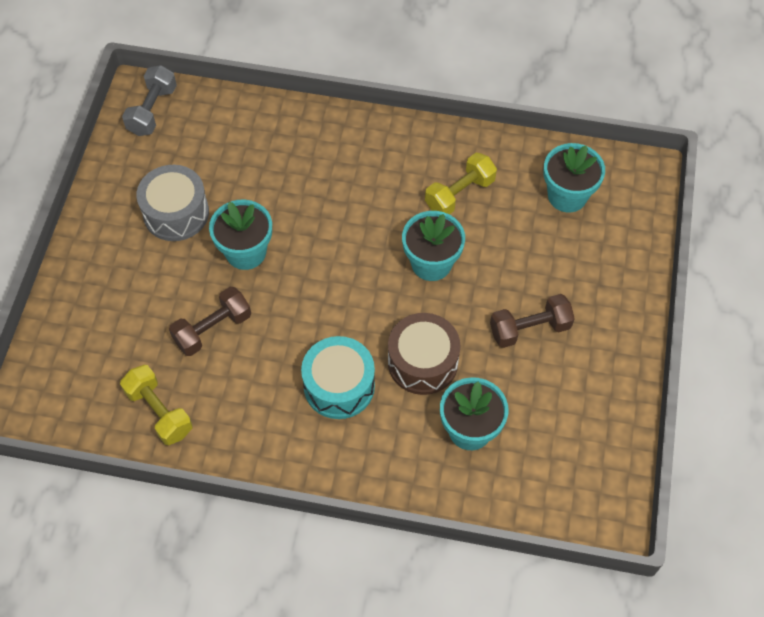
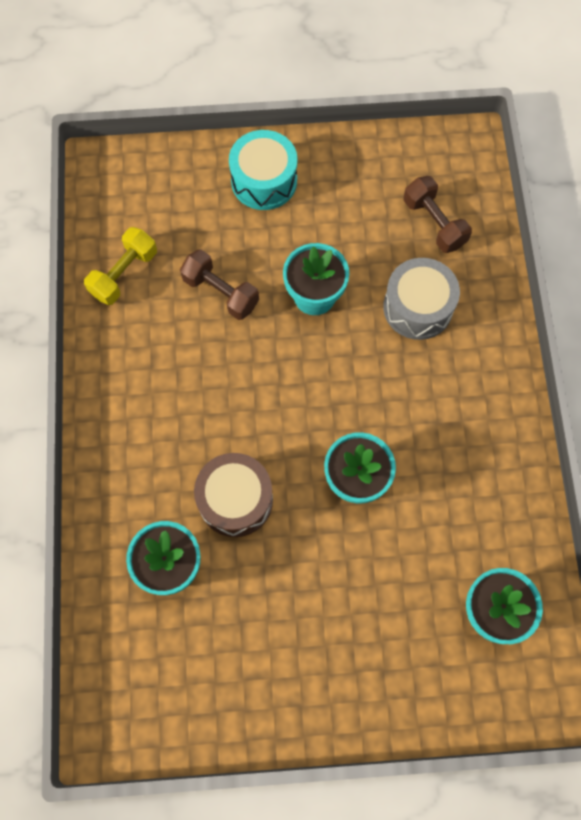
camera: 75 degrees right, 10 degrees up
(152, 110) = (453, 160): grey dumbbell -> none
(176, 213) = (340, 220): grey drum -> grey drum (418, 307)
(339, 386) = (189, 425): turquoise drum -> turquoise drum (264, 181)
(459, 194) = (453, 489): yellow dumbbell -> none
(529, 329) = (304, 603): brown dumbbell -> brown dumbbell (434, 223)

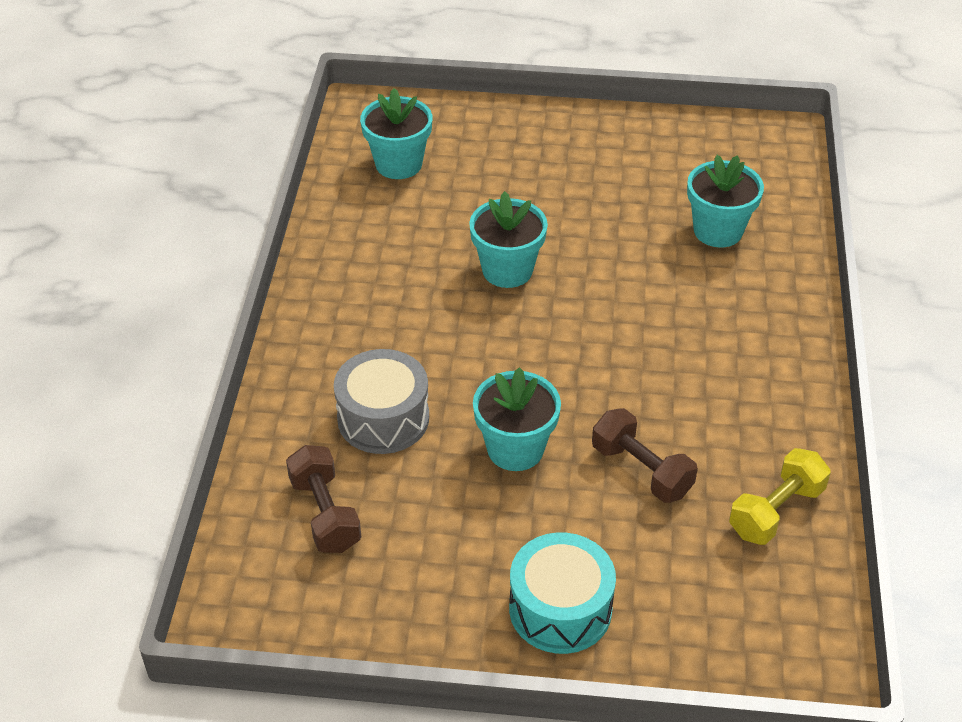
camera: 170 degrees left, 25 degrees down
(235, 500) = (644, 271): brown drum -> none

